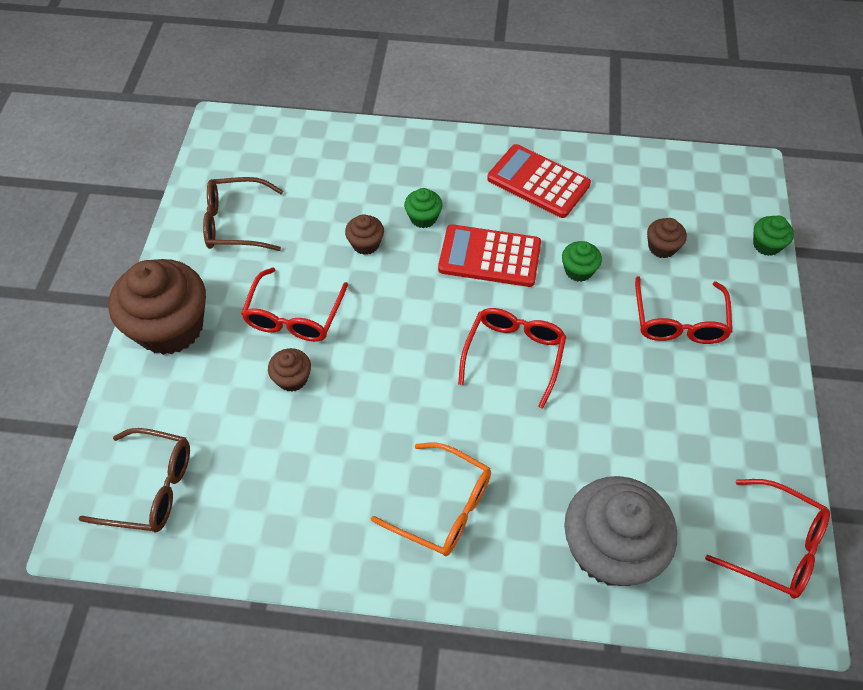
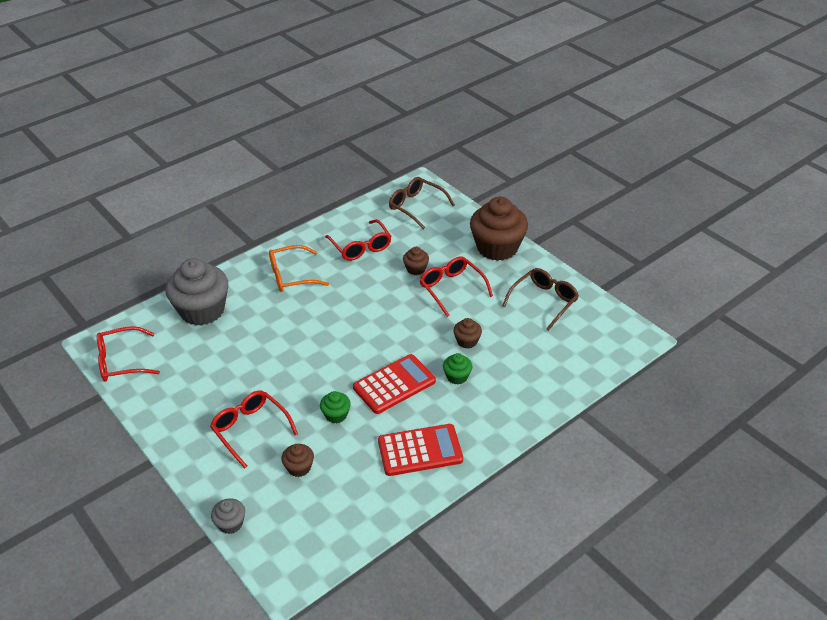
camera: 135 degrees right, 15 degrees down
(151, 487) = (416, 206): brown glasses -> brown glasses turned 75 degrees clockwise
(514, 355) = (325, 349): red glasses -> red glasses (361, 247)
(766, 245) = (230, 523): green cupcake -> grey cupcake

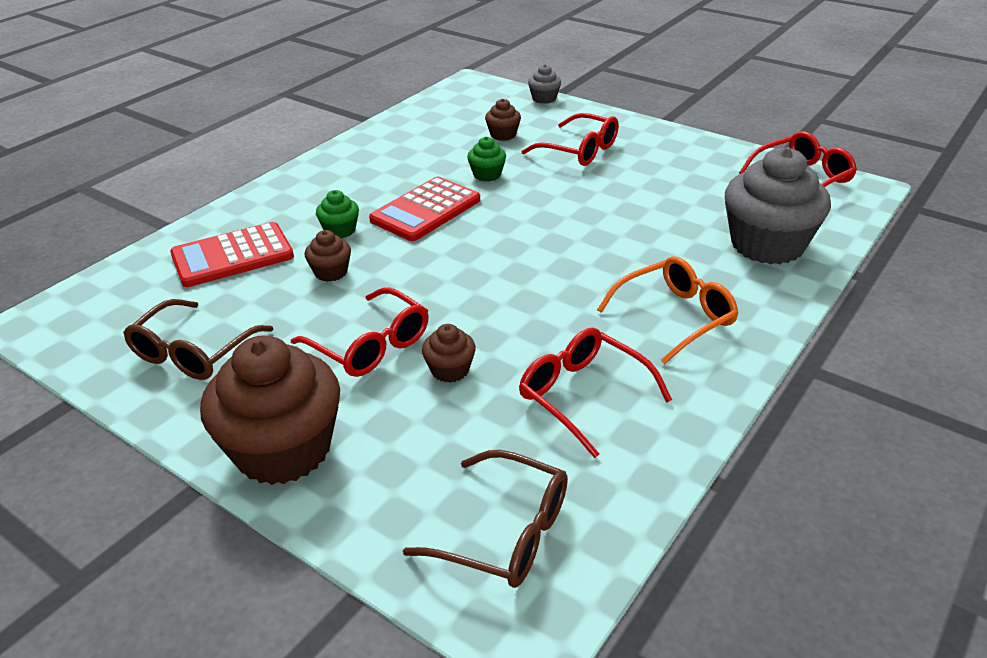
camera: 165 degrees right, 5 degrees down
(420, 450) = (373, 163): red calculator -> red calculator (232, 256)

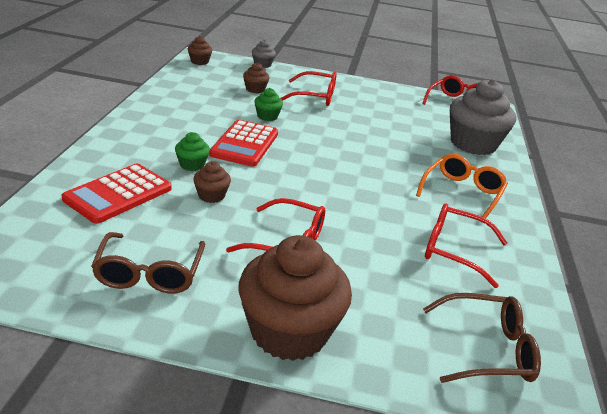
camera: 30 degrees left, 5 degrees down
(450, 370) = (357, 250): brown cupcake -> brown cupcake (199, 62)

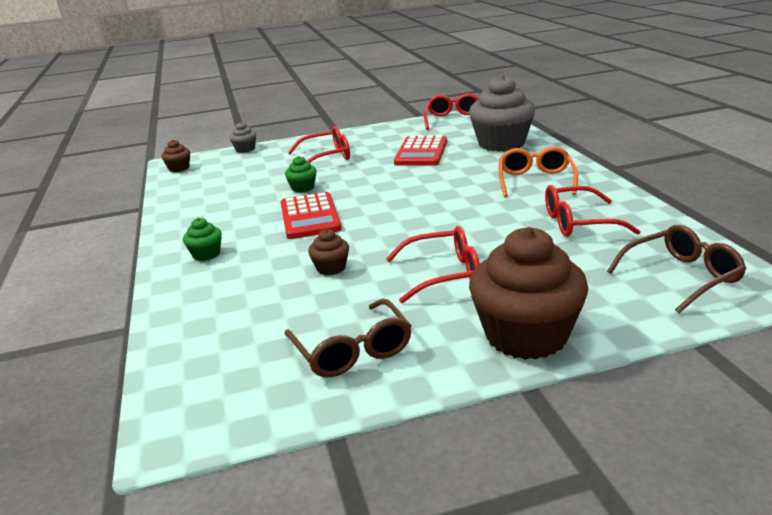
camera: 20 degrees left, 5 degrees down
(118, 194) = (239, 304): red calculator -> red calculator (421, 152)
(192, 165) = (281, 252): green cupcake -> green cupcake (206, 254)
(255, 89) = (264, 171): brown cupcake -> none

